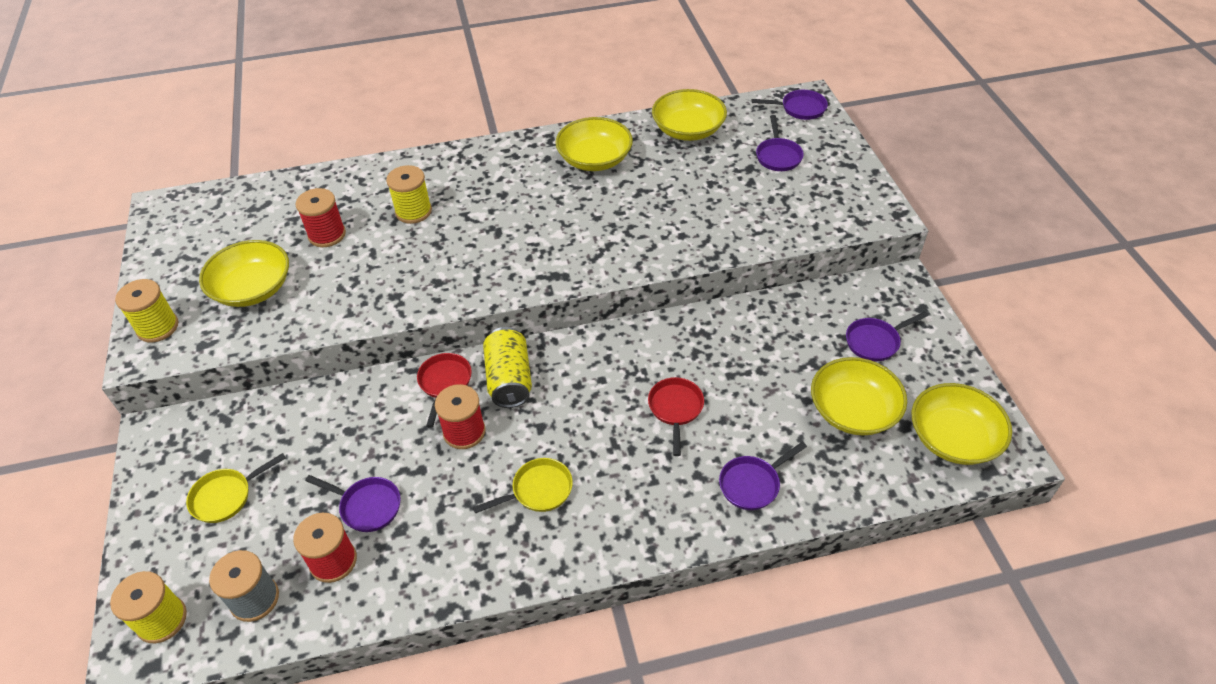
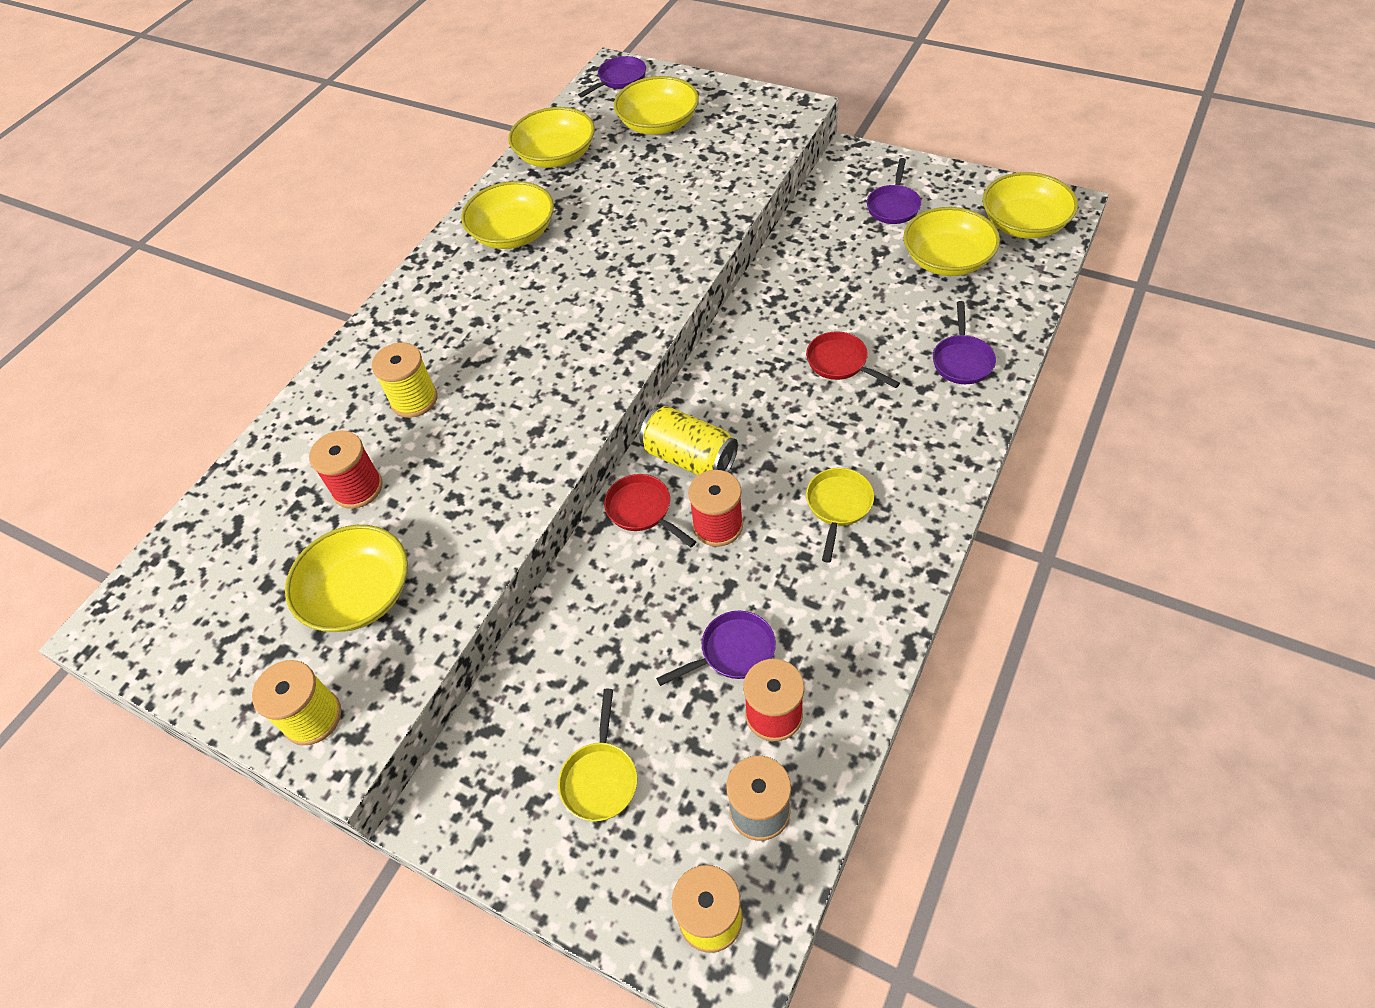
camera: 45 degrees left, 5 degrees up
(778, 156) = (658, 124): purple pan -> yellow bowl

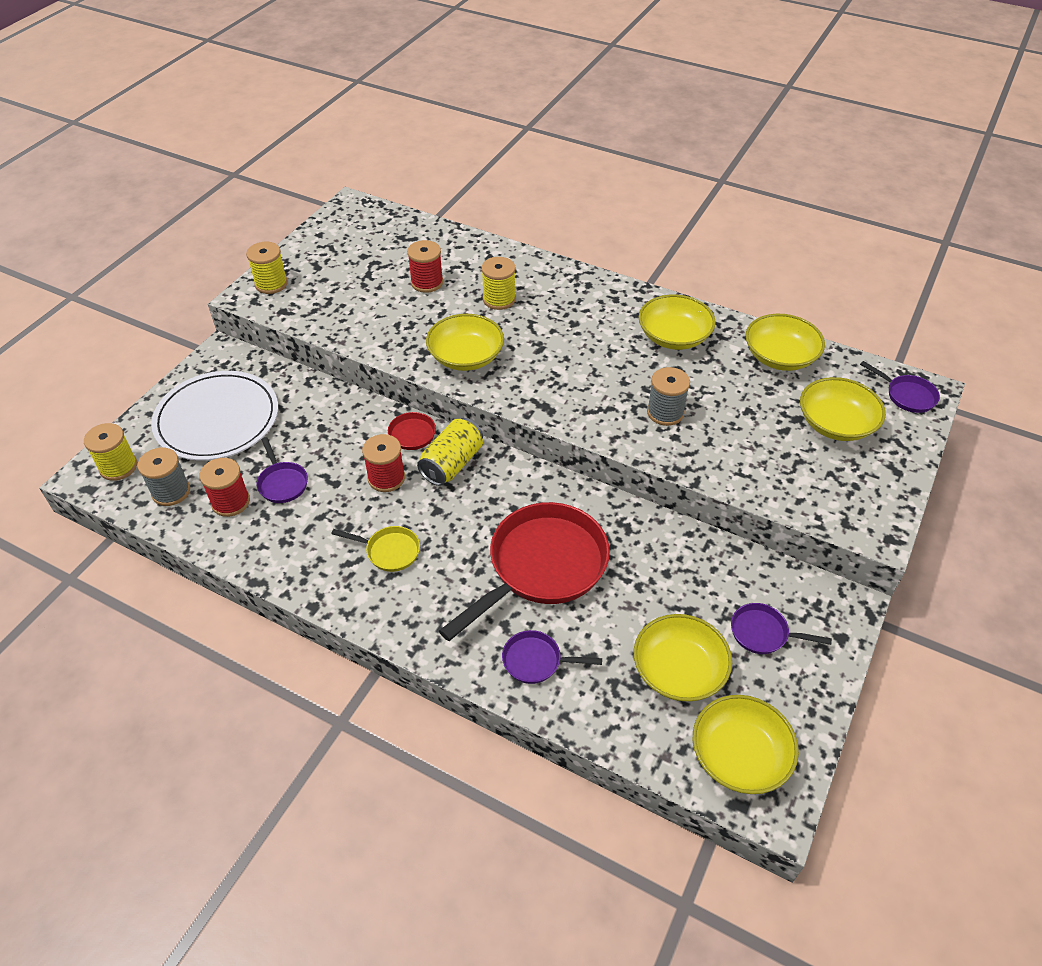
camera: 85 degrees right, 5 degrees down
(359, 594) = (346, 292): yellow bowl -> yellow bowl (466, 356)
(600, 778) = (217, 419): yellow pan -> white plate
(641, 239) = (665, 412): none -> grey spool
(840, 363) = (542, 566): red pan -> red pan, size x2.19

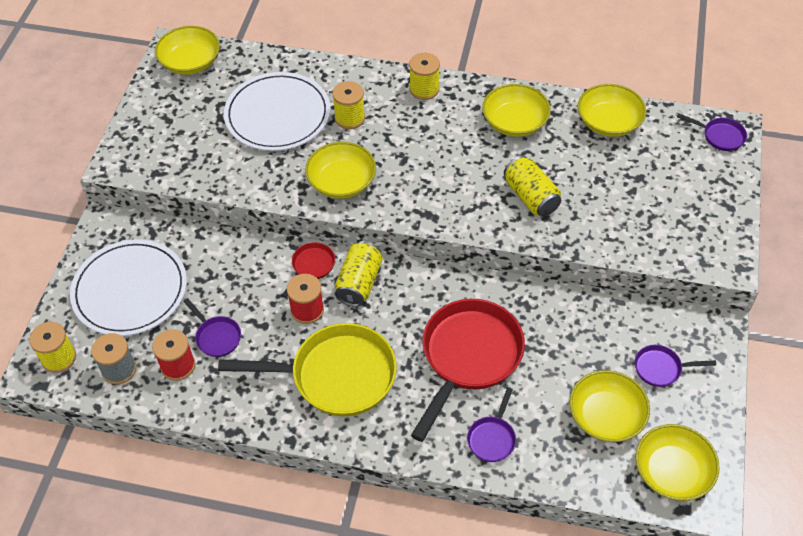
camera: 15 degrees left, 5 degrees up
(271, 284) = (132, 147): yellow spool -> yellow spool (424, 89)
(389, 551) = (336, 375): yellow pan -> yellow pan, size x2.19
(427, 282) = (277, 115): red spool -> white plate
(536, 661) = (492, 438): purple pan -> purple pan turned 60 degrees counterclockwise
(665, 412) = (530, 197): grey spool -> yellow can
(836, 423) = (671, 175): yellow bowl -> yellow bowl (190, 62)

